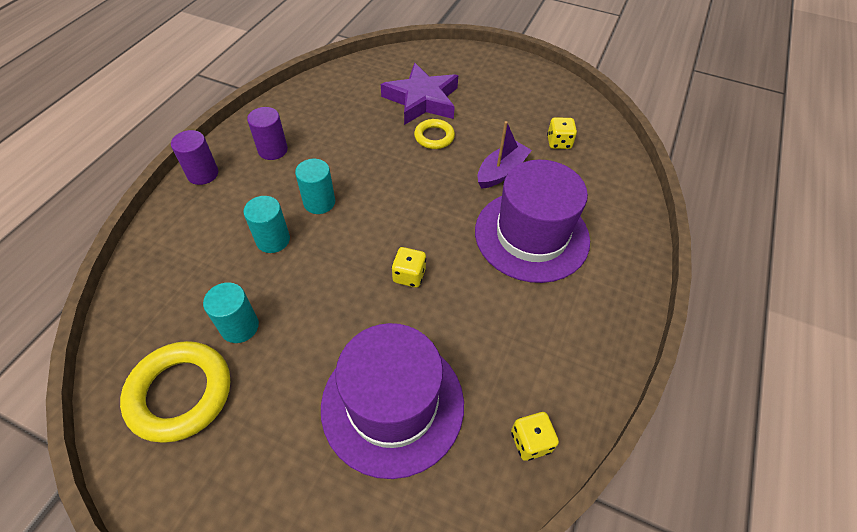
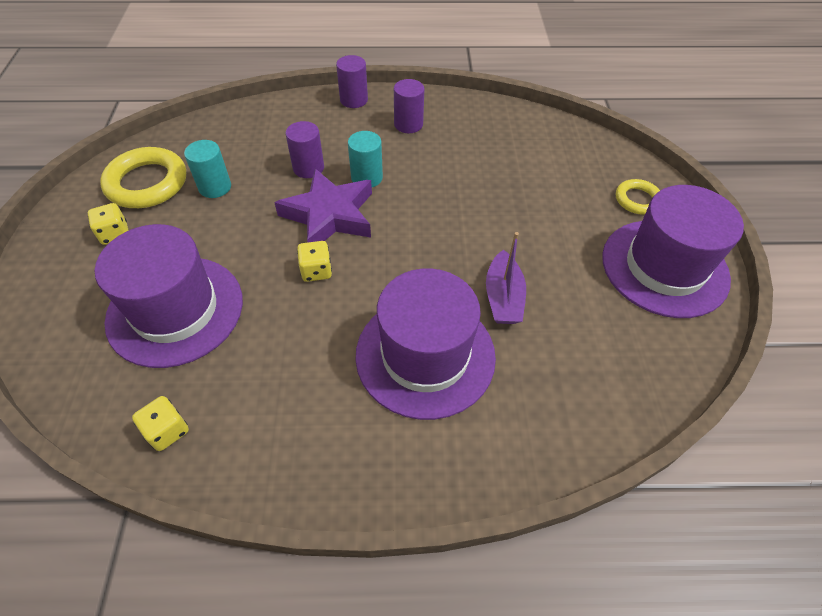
camera: 65 degrees right, 0 degrees up
(273, 240) = (308, 168): turquoise cylinder -> purple cylinder
(422, 100) = (560, 194): purple star -> purple star (329, 215)
(434, 137) = (512, 223): yellow ring -> yellow ring (637, 200)
(501, 171) = (503, 297): purple boat -> purple boat turned 75 degrees clockwise
(518, 85) = (664, 267): none -> purple hat
(558, 142) = (595, 339): yellow dice -> yellow dice (115, 234)

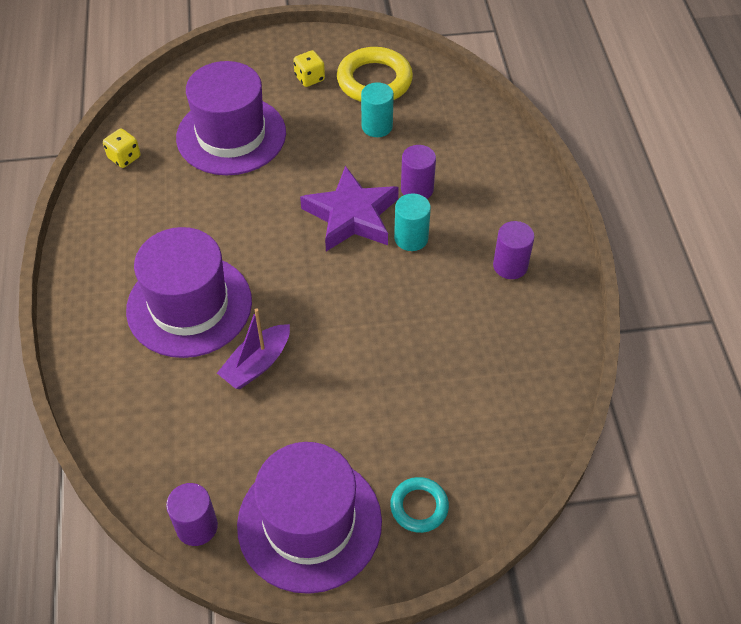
camera: 85 degrees right, 0 degrees up
(316, 271) = (279, 217): yellow dice -> none
(354, 100) = (543, 210): purple cylinder -> purple cylinder (197, 526)
(503, 297) = (257, 364): purple boat -> purple boat turned 45 degrees counterclockwise
(637, 200) = (419, 507): yellow ring -> turquoise ring

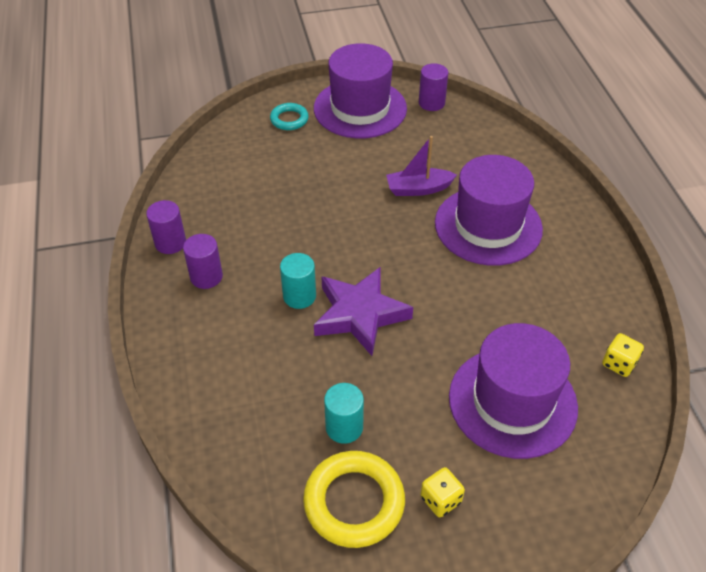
camera: 175 degrees right, 5 degrees down
(257, 364) = (418, 189): purple boat -> purple boat turned 135 degrees counterclockwise
(417, 189) = (294, 348): purple cylinder -> purple cylinder (170, 243)

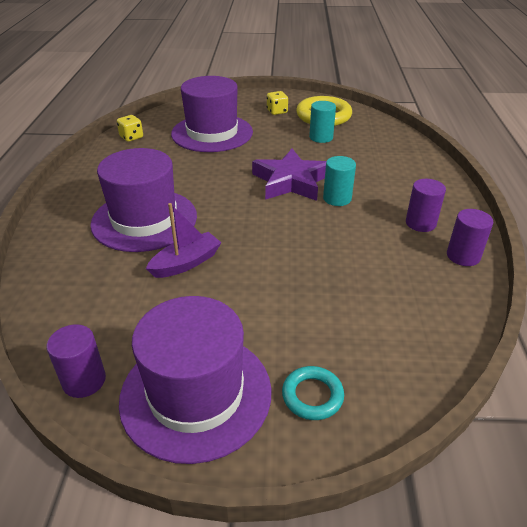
camera: 165 degrees left, 10 degrees down
(418, 189) = (186, 263): purple boat -> purple boat turned 45 degrees counterclockwise

